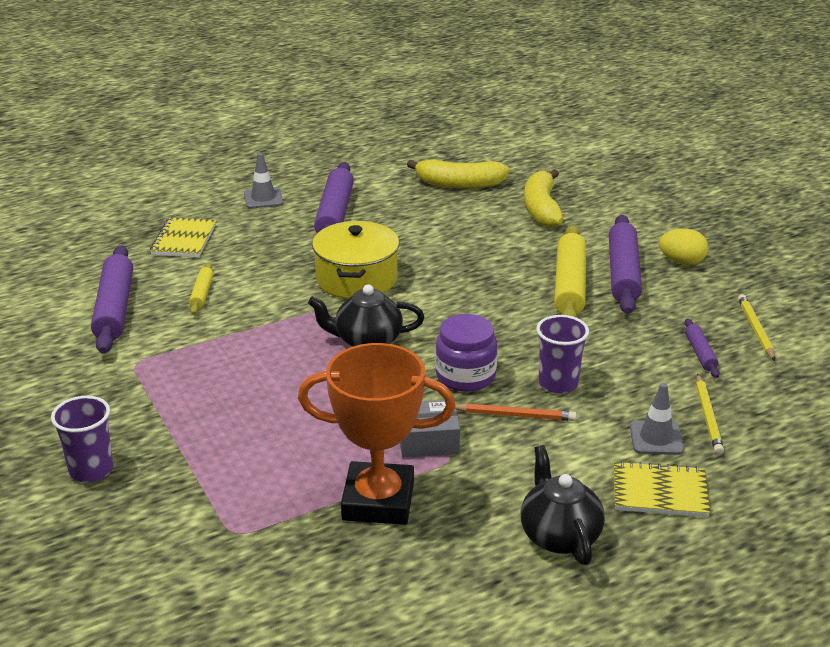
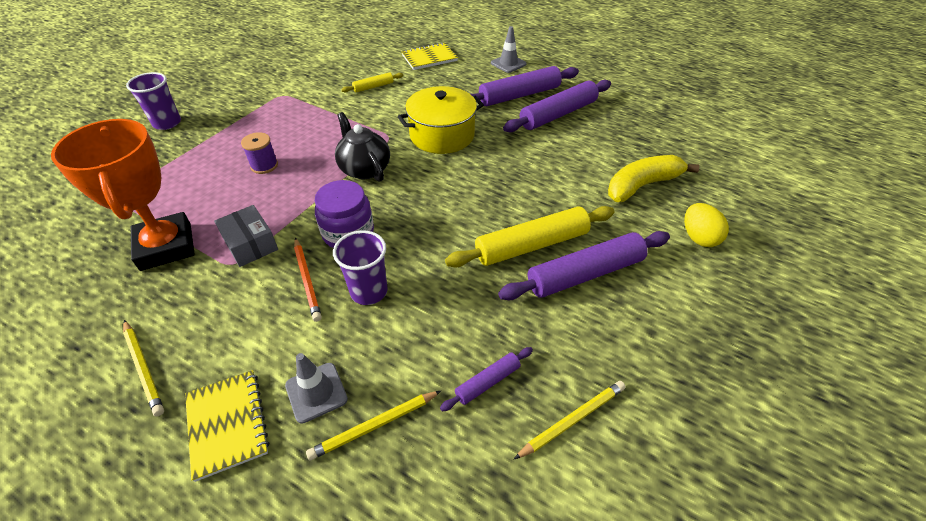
camera: 60 degrees right, 15 degrees up
(115, 308) = (335, 67): purple rolling pin -> purple rolling pin (558, 114)
(288, 406) = (264, 165): none -> purple spool
(459, 184) = (627, 131): yellow banana -> none
(559, 535) = (144, 368): black teapot -> yellow pencil
(681, 262) = (650, 311): yellow egg -> yellow egg (698, 237)

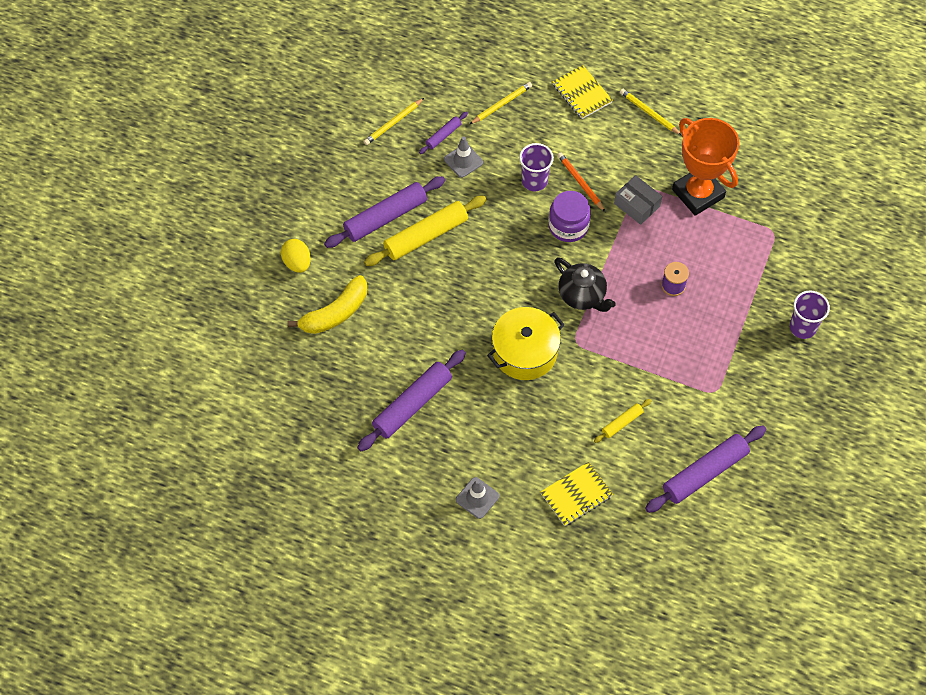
camera: 170 degrees right, 15 degrees up
(316, 392) = (541, 115): grey traffic cone -> grey traffic cone (463, 161)
(519, 95) = (456, 432): purple rolling pin -> purple rolling pin (704, 473)

